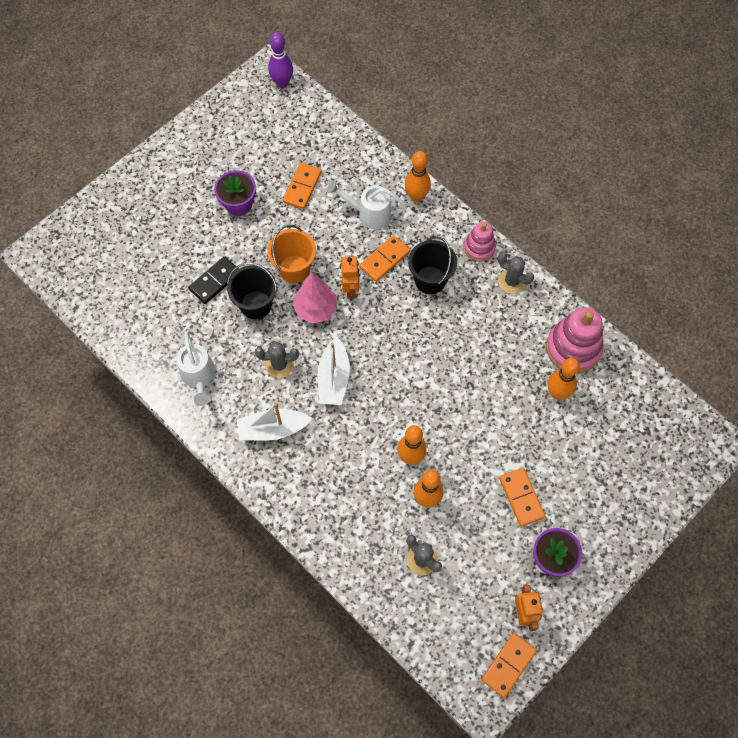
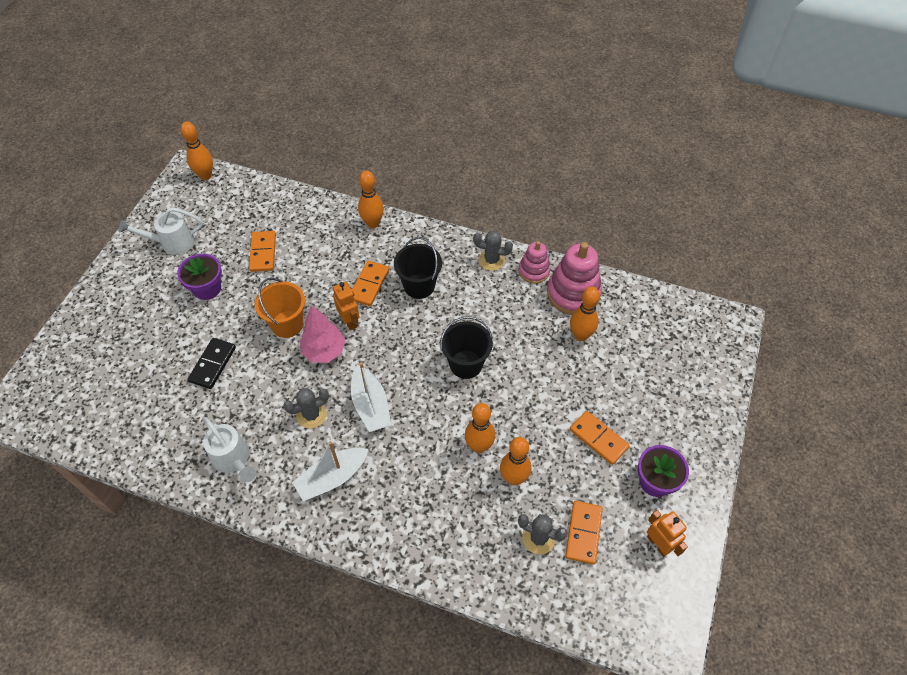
camera: 25 degrees left, 10 degrees down
(256, 305) = (263, 370): black bucket -> black bucket (466, 364)
(282, 83) = (205, 175): purple bowling pin -> orange bowling pin
(369, 213) = (336, 252): white watering can -> white watering can (172, 243)
(479, 248) = (449, 244): pink stacking toy -> pink stacking toy (534, 271)
(508, 665) = (672, 601): orange domino -> orange domino (583, 533)

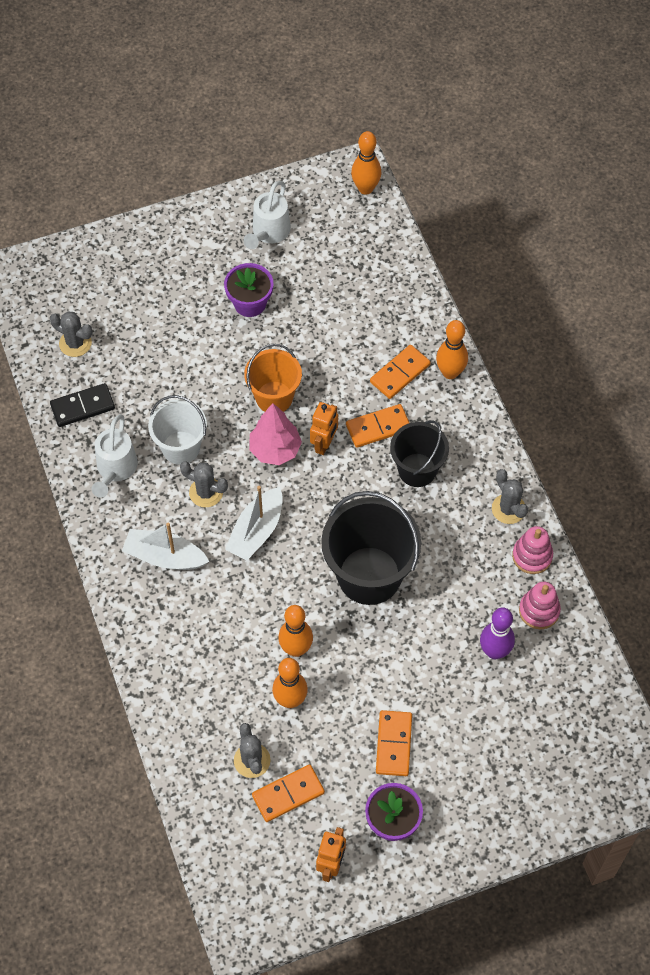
camera: 50 degrees right, 5 degrees up
(111, 412) = (75, 343): none -> grey cactus
(172, 243) = (268, 232): white watering can -> white watering can turned 105 degrees counterclockwise
(212, 364) = (183, 376): black domino -> black domino (82, 406)
(262, 405) = (181, 447): none -> white bucket
(263, 253) = (328, 312): orange domino -> orange domino (400, 373)
(466, 364) = (369, 575): black bucket -> black bucket, size x1.62
(573, 293) = (539, 611): pink stacking toy -> pink stacking toy, size x0.60
(580, 335) = (494, 651): orange bowling pin -> purple bowling pin

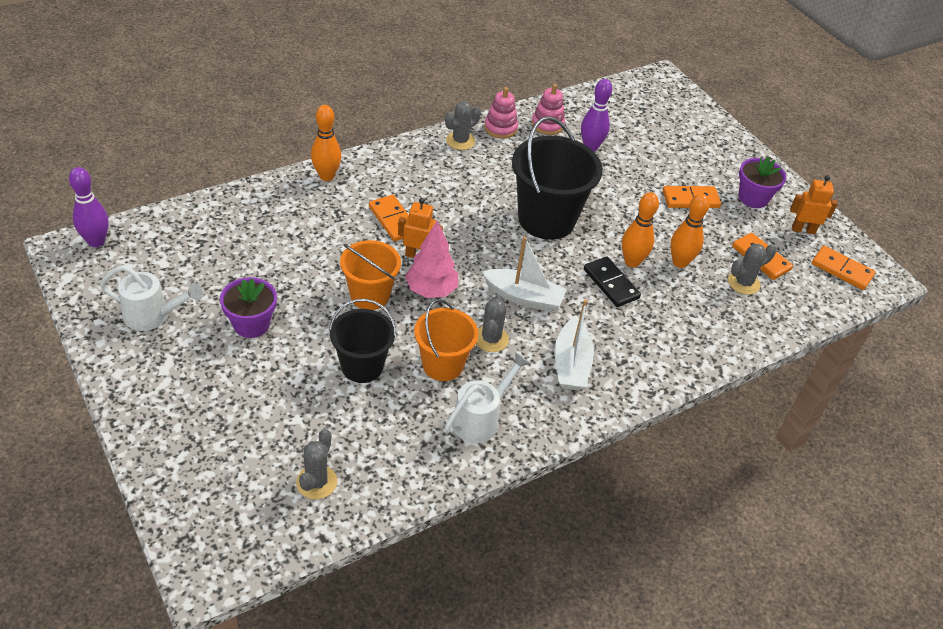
camera: 105 degrees left, 15 degrees down
(82, 406) = (405, 461): black domino -> black domino (611, 284)
(115, 469) = (480, 419): white watering can -> white watering can turned 45 degrees counterclockwise
(181, 447) = (442, 365): white bucket -> orange bucket
(365, 188) = (96, 241): orange bowling pin -> purple bowling pin
(400, 373) = (331, 208): orange domino -> orange domino (841, 270)
(417, 470) = (434, 194): black bucket -> black bucket (362, 366)

